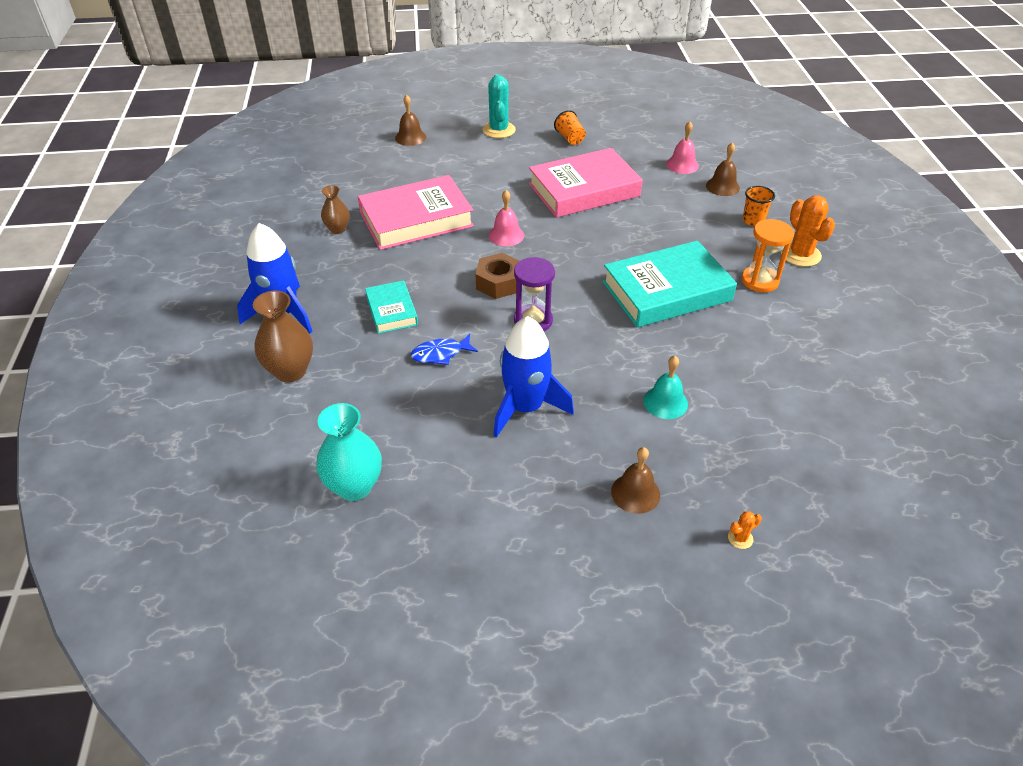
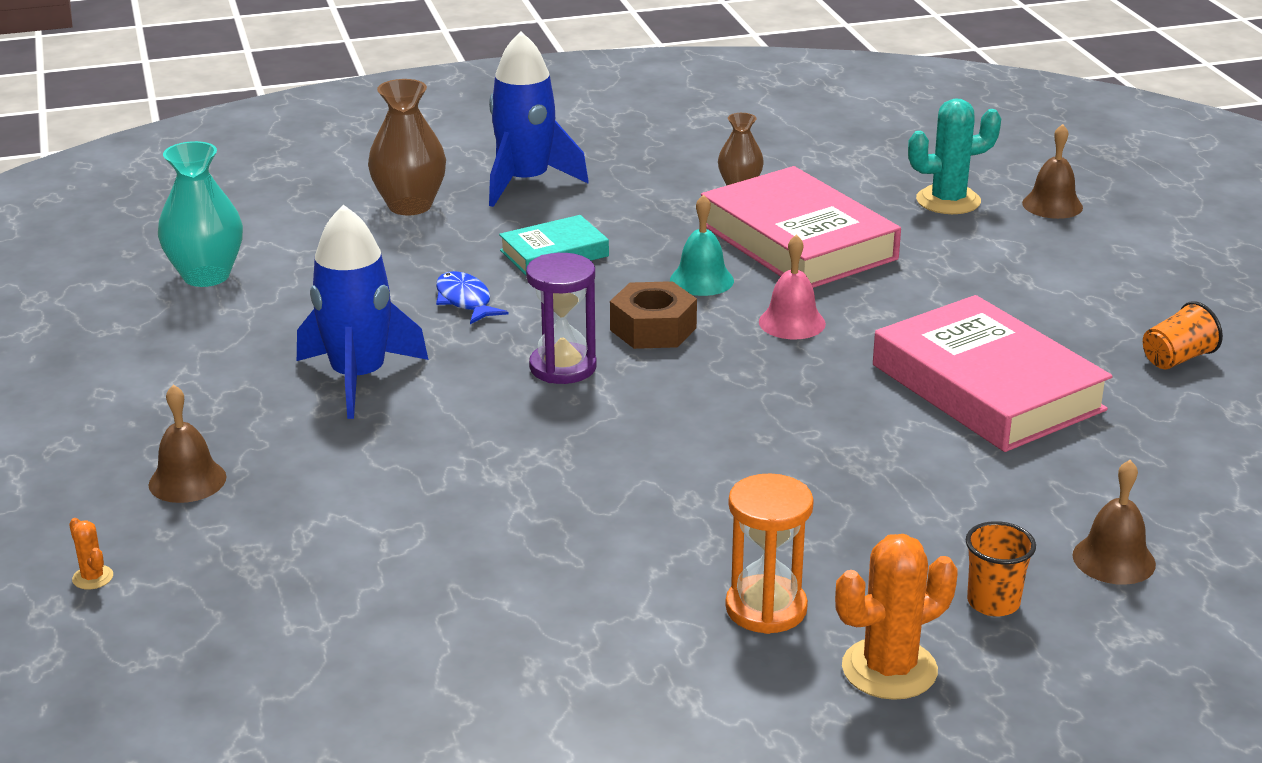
camera: 80 degrees right, 15 degrees down
(499, 130) = (1147, 282): turquoise cactus -> turquoise cactus (948, 201)
(665, 402) = (385, 501): turquoise bell -> turquoise bell (701, 280)
(666, 291) = (689, 494): turquoise book -> none
(682, 165) = (1171, 502): pink bell -> none

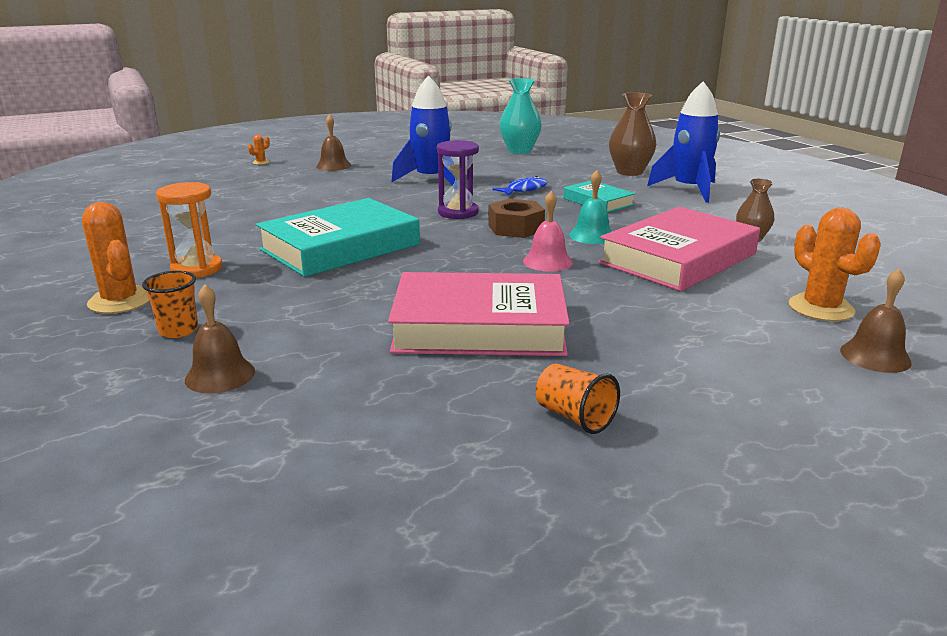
camera: 80 degrees right, 5 degrees down
(697, 476) = (340, 247): none -> turquoise book
(948, 201) = (821, 308): turquoise cactus -> orange cactus
(987, 387) = (479, 327): pink book -> pink book turned 45 degrees clockwise

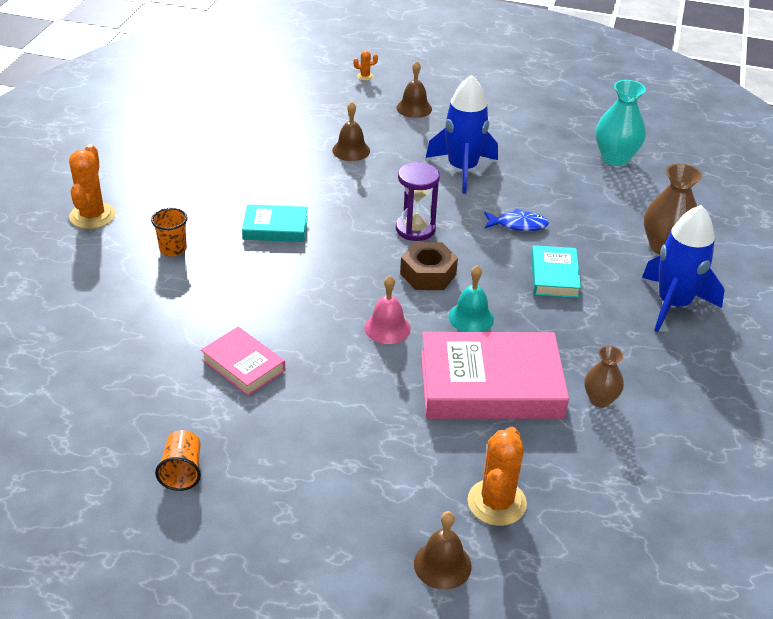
camera: 40 degrees right, 15 degrees up
(178, 330) = (90, 263): orange cup -> orange cup (173, 249)
(197, 269) = (165, 204): orange hourglass -> none
(220, 375) = (66, 316): brown bell -> brown bell (351, 150)
(340, 247) = (275, 228): turquoise book -> turquoise book, size x0.53
(479, 327) = (243, 365): pink book -> pink book, size x0.53

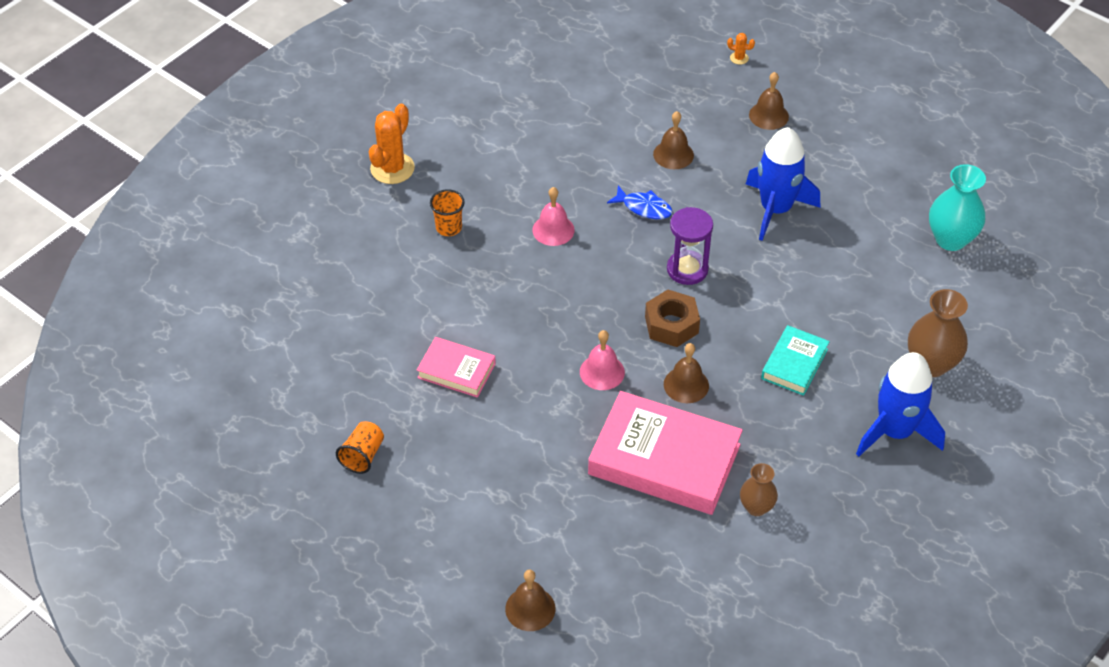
camera: 25 degrees right, 10 degrees up
(243, 365) = (456, 371): pink book -> pink book turned 45 degrees counterclockwise
(275, 228) = (553, 230): turquoise book -> pink bell
(471, 317) = (686, 385): turquoise bell -> brown bell
(496, 502) = (605, 571): orange cactus -> none
(518, 225) = (794, 294): blue fish -> blue fish (644, 208)

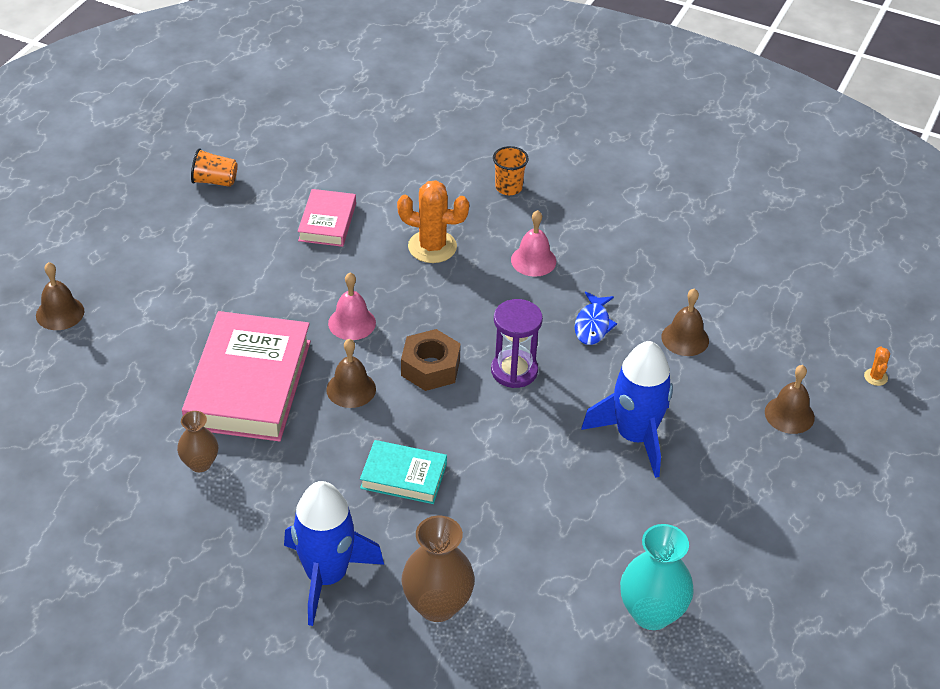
camera: 75 degrees right, 5 degrees down
(392, 168) = (573, 138): orange cactus -> orange cactus (432, 247)

